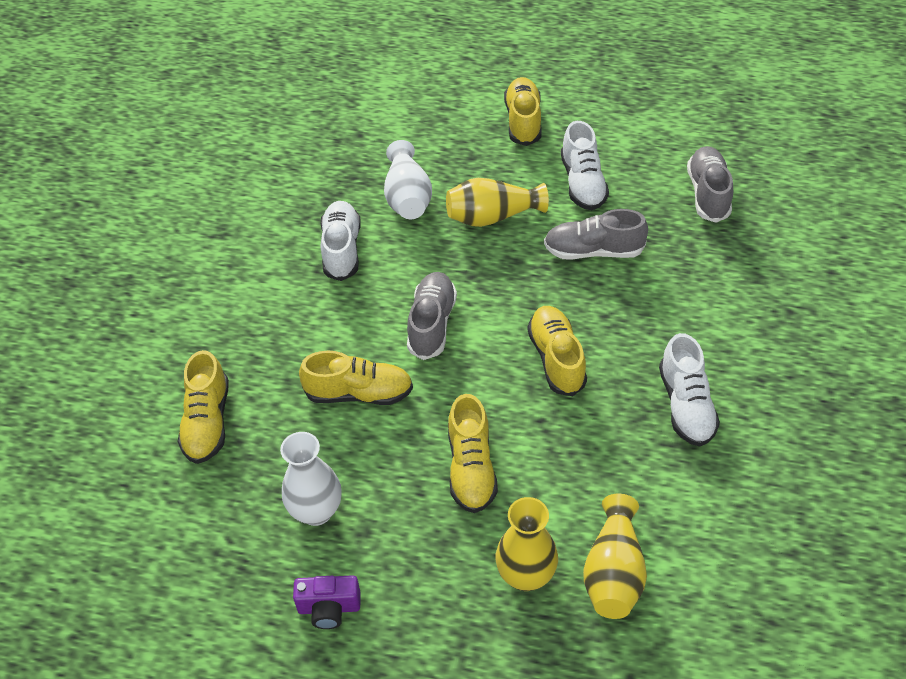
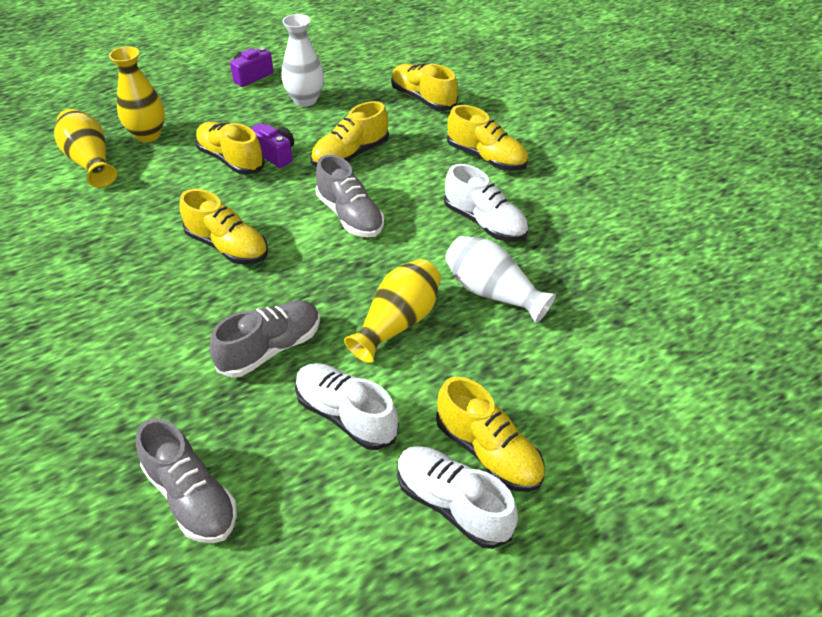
camera: 135 degrees right, 5 degrees down
(256, 307) = (486, 158): none -> yellow shoe
(424, 444) = (275, 154): none -> purple camera
(686, 405) = (93, 272): white shoe -> white shoe (452, 504)

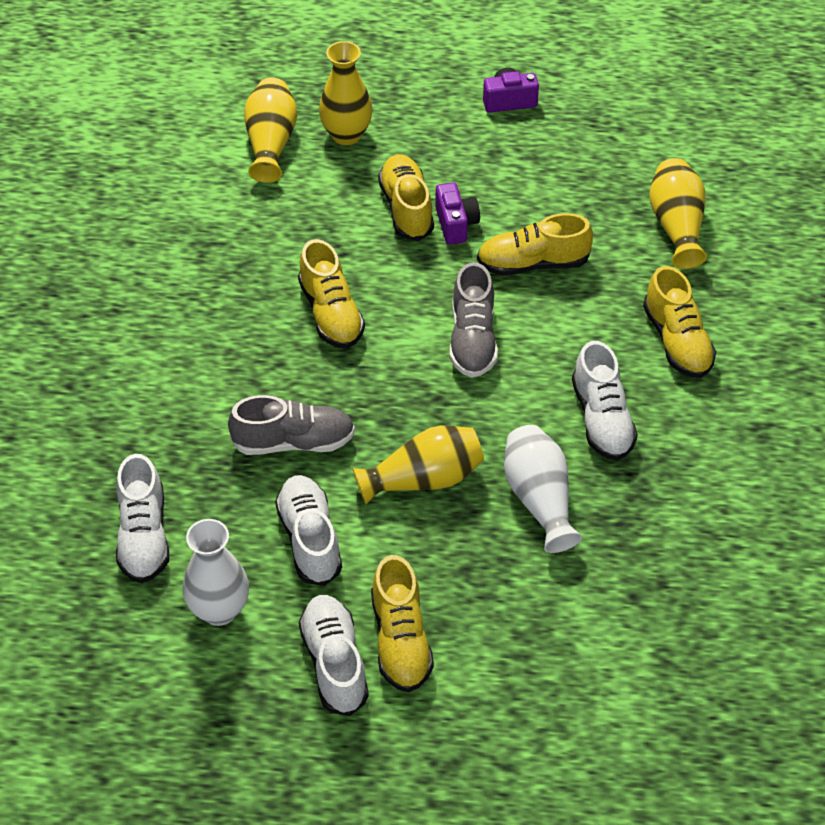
camera: 35 degrees right, 5 degrees up
(191, 497) = (143, 536): grey shoe -> white shoe
(305, 100) = (542, 164): white vase -> white vase (219, 610)
(423, 99) = (676, 226): yellow shoe -> yellow vase

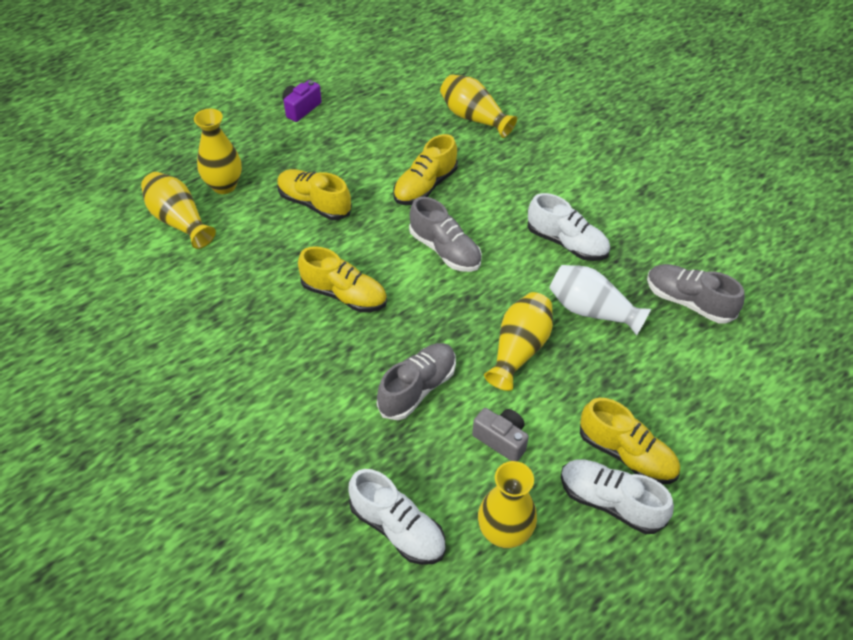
camera: 45 degrees left, 0 degrees up
(219, 610) = (504, 533): white vase -> yellow vase
(310, 539) = (501, 439): white shoe -> grey camera
(456, 224) = (354, 193): purple camera -> none
(649, 566) = (688, 302): none -> grey shoe
(677, 341) = (550, 175): yellow shoe -> none

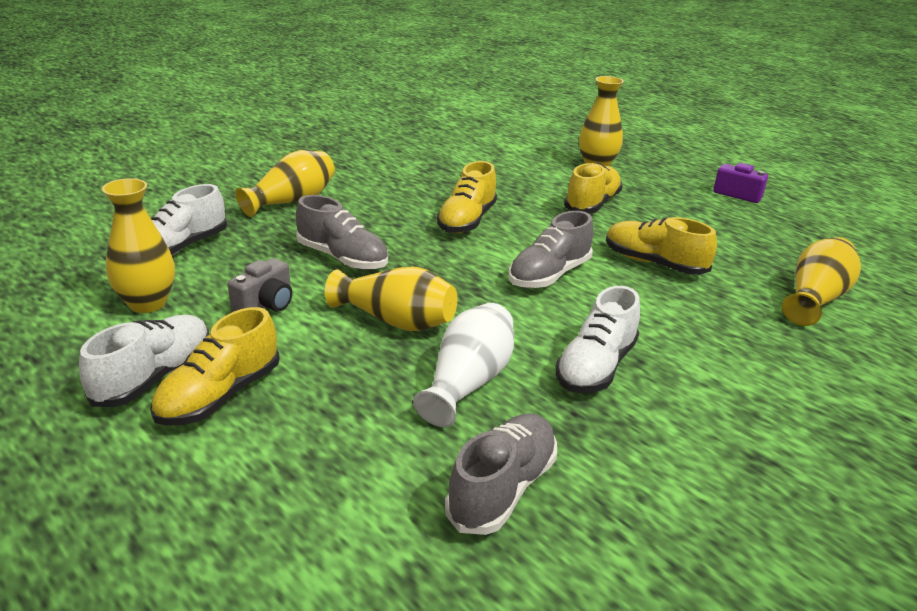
camera: 85 degrees right, 20 degrees down
(179, 220) = (542, 151): yellow vase -> yellow vase (292, 201)

